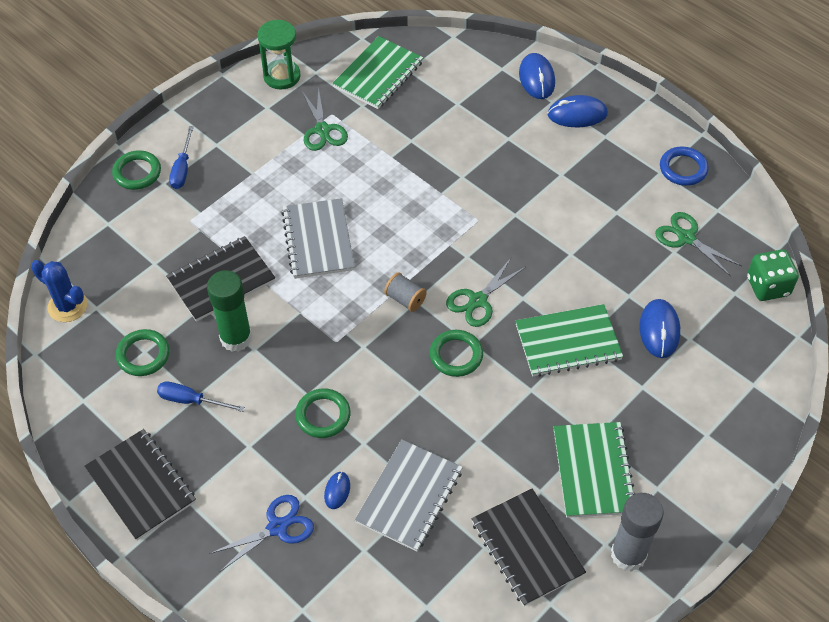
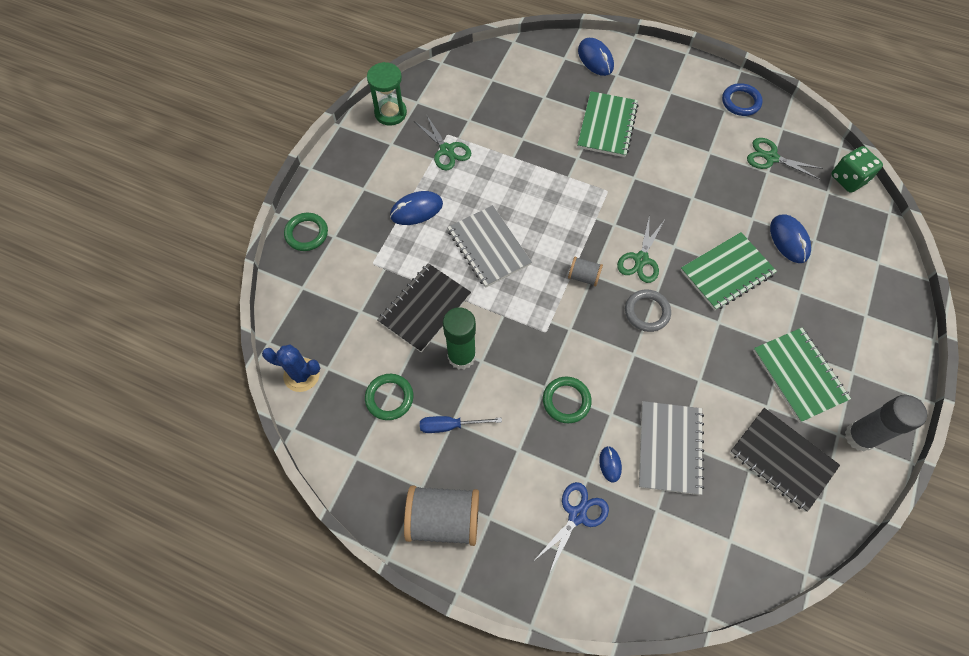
camera: 20 degrees left, 10 degrees up
(141, 485) = (444, 519): black notebook -> grey spool
(182, 169) = (344, 218): blue screwdriver -> none
(378, 75) = (469, 90): green notebook -> green notebook (607, 126)
(456, 355) = (647, 312): green ring -> grey ring
(577, 114) = (640, 80): blue mouse -> blue mouse (416, 210)

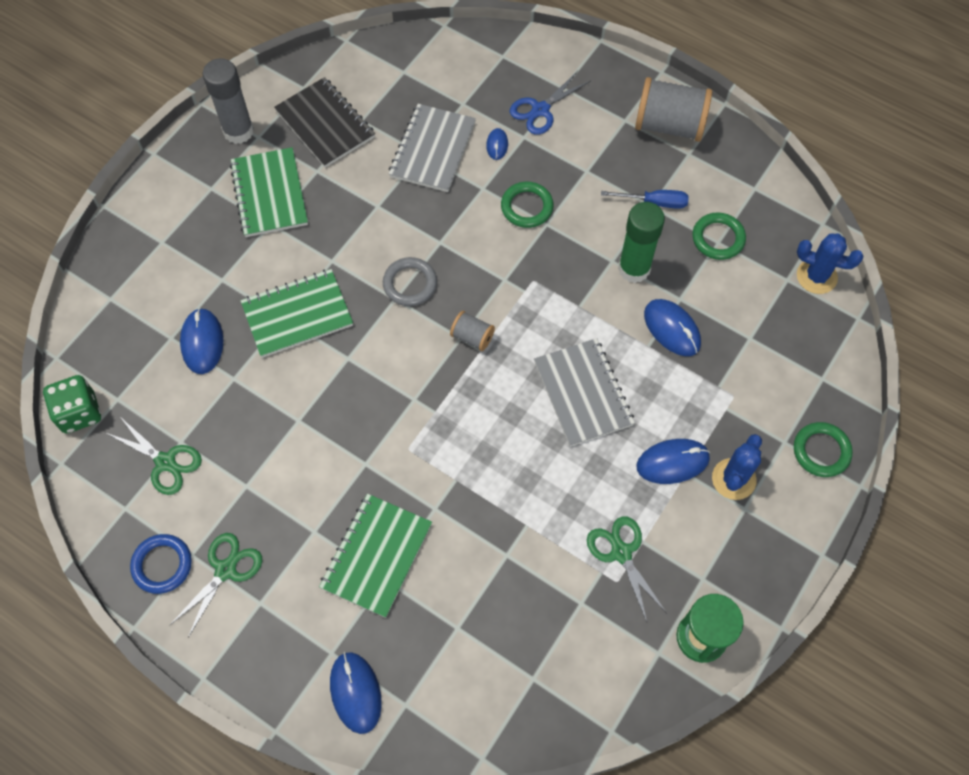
camera: 170 degrees left, 0 degrees up
(371, 205) = (733, 479): none -> blue cactus
(424, 308) = (672, 329): black notebook -> blue mouse
(641, 259) = (395, 347): green scissors -> green scissors (226, 570)

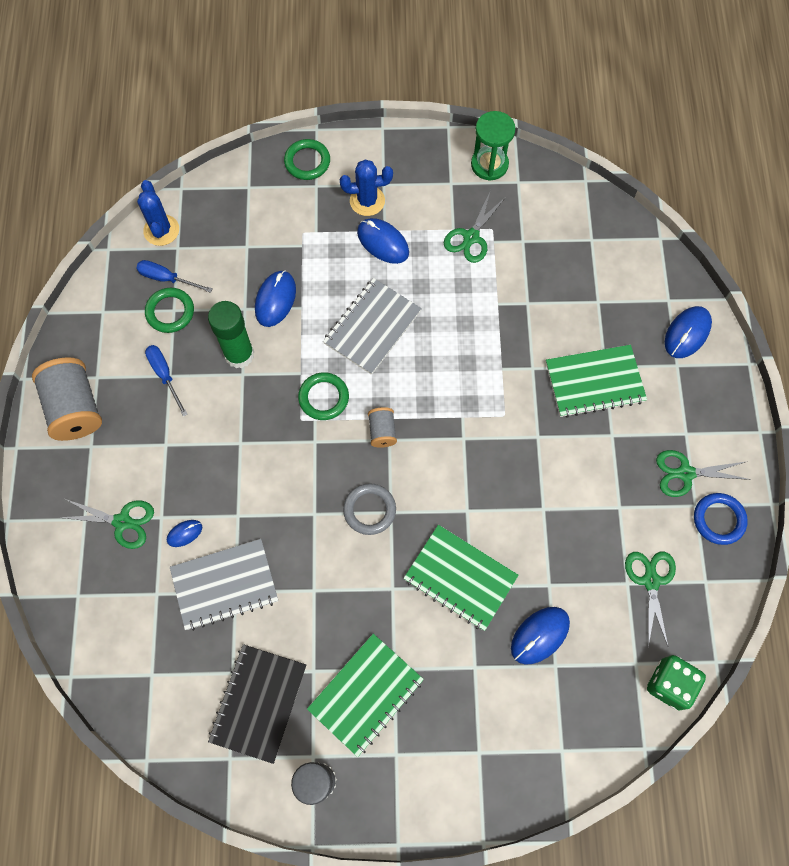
camera: 125 degrees left, 5 degrees up
(527, 207) = (233, 468): green ring -> green ring (323, 397)
(540, 110) = (122, 522): blue scissors -> green scissors
(757, 254) = (167, 278): none -> blue screwdriver

